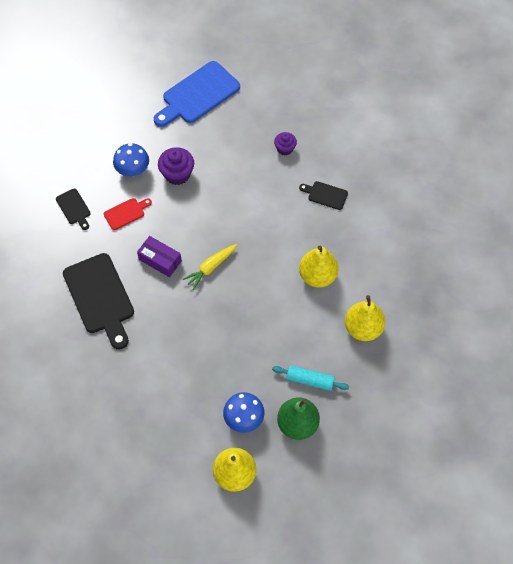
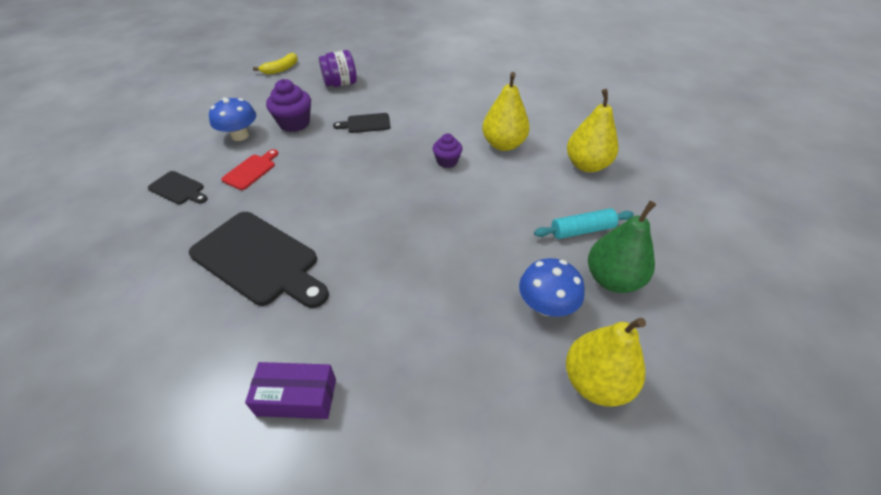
camera: 30 degrees left, 15 degrees down
(160, 260) = (319, 195): purple box -> purple box (297, 397)
(198, 95) = (281, 69): blue cutting board -> yellow banana
(210, 268) = (385, 179): yellow carrot -> none
(236, 139) = (340, 84): none -> purple jar
(285, 149) = (393, 76): purple cupcake -> purple cupcake (447, 161)
(325, 195) = (457, 91): black cutting board -> black cutting board (366, 124)

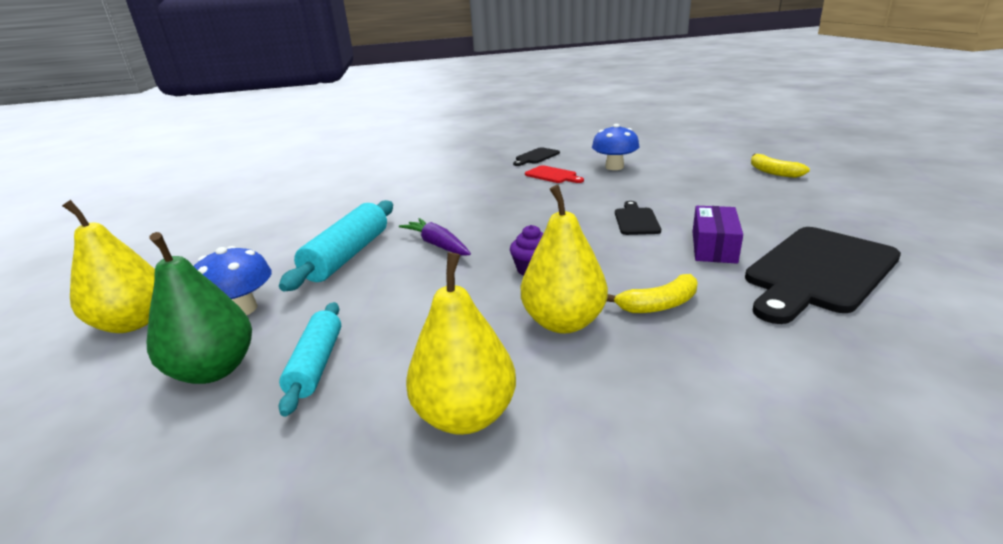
camera: 105 degrees right, 20 degrees down
(259, 260) = (430, 186): black cutting board -> black cutting board (818, 272)
(294, 123) = (637, 186): purple cupcake -> none
(297, 397) = (294, 204): purple box -> purple box (713, 247)
(340, 84) = (745, 204): purple jar -> none
(414, 216) = (437, 245): none -> purple carrot
(442, 271) = (348, 255): none -> turquoise rolling pin
(476, 116) = (659, 305): none -> yellow banana

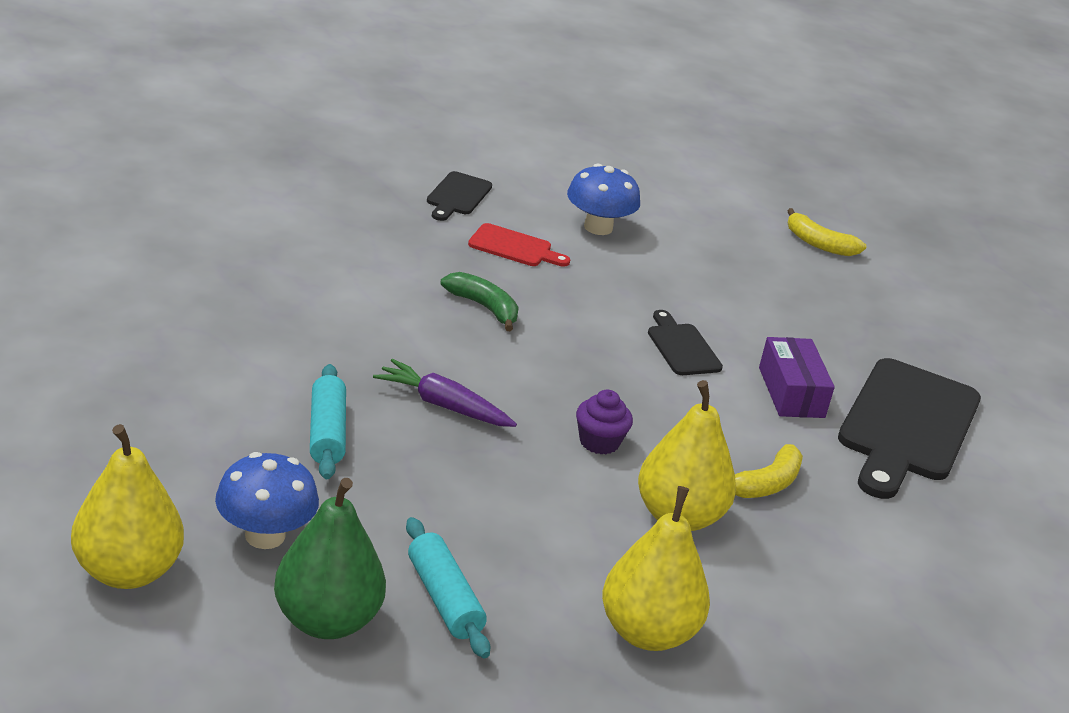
camera: 30 degrees left, 5 degrees up
(348, 255) = (327, 433): turquoise rolling pin -> turquoise rolling pin, size x0.65
(510, 200) = (484, 307): none -> green banana

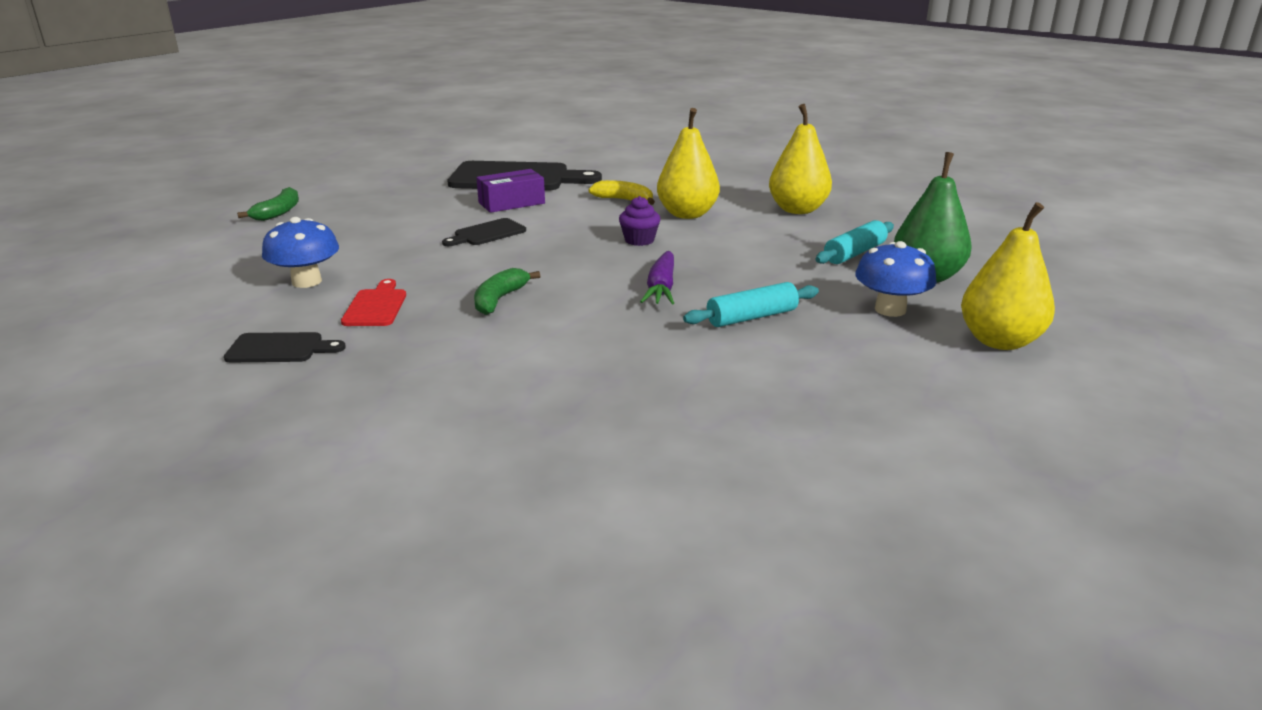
camera: 105 degrees left, 5 degrees down
(819, 244) = (278, 212): yellow banana -> green banana

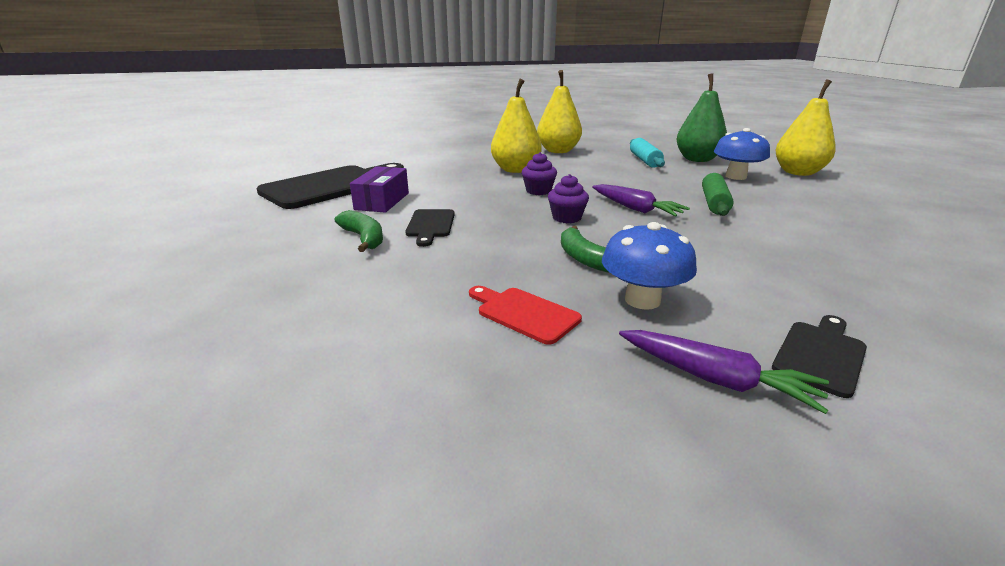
camera: 50 degrees left, 0 degrees up
(278, 212) = (140, 296): green banana -> green banana (364, 238)
(280, 348) = (572, 403): black cutting board -> black cutting board (820, 355)
(306, 281) = (392, 333): blue mushroom -> blue mushroom (642, 300)
(351, 383) = (716, 379): none -> purple carrot
(584, 269) = (566, 218): none -> purple cupcake
(624, 200) = (455, 175): yellow banana -> none
(752, 317) = (714, 203): turquoise rolling pin -> green rolling pin

